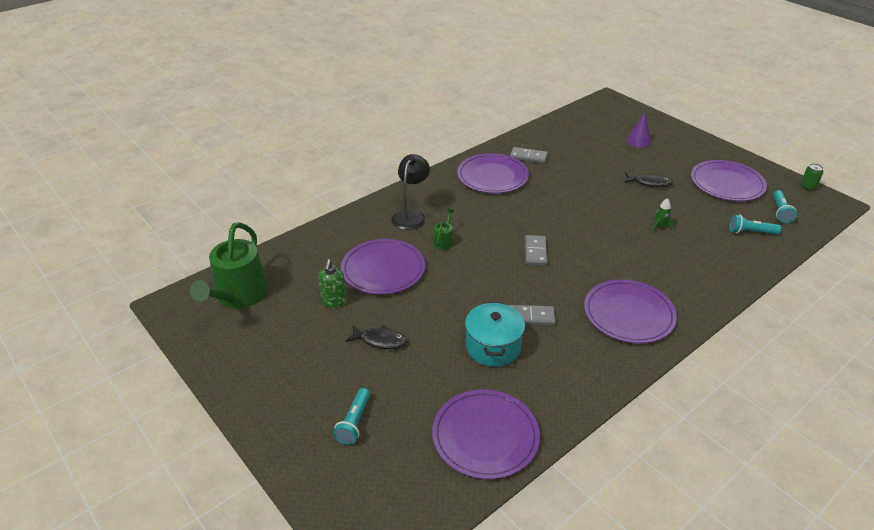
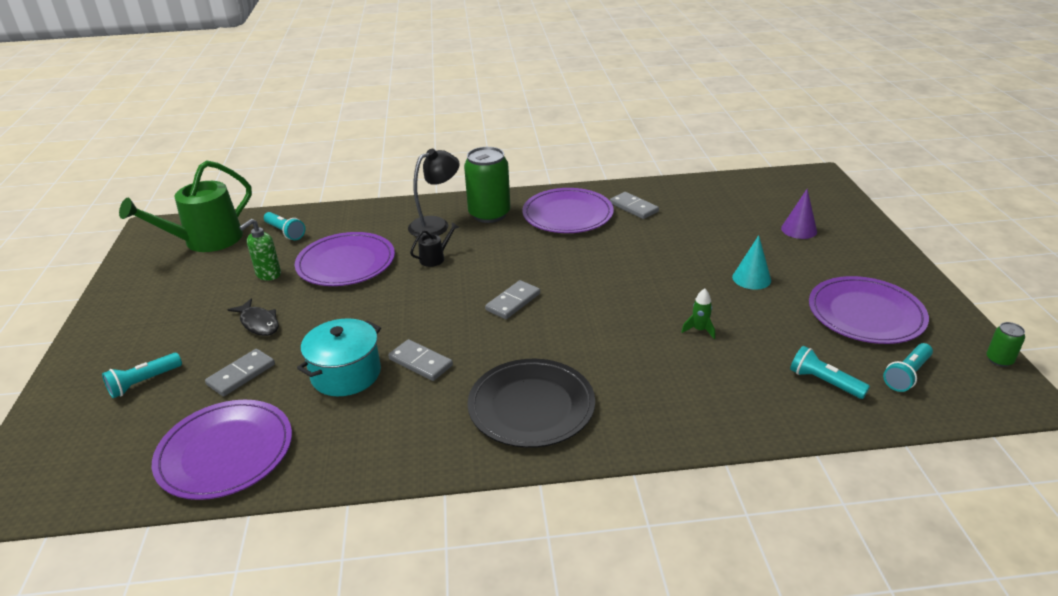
camera: 35 degrees right, 5 degrees down
(299, 263) = (285, 232): none -> turquoise flashlight
(421, 382) = (241, 375): none -> grey domino
(439, 194) = (489, 214): none -> green can
(444, 241) = (435, 258): green watering can -> black watering can
(629, 314) = (531, 406): purple plate -> black plate
(649, 183) = (751, 278): black fish -> turquoise cone

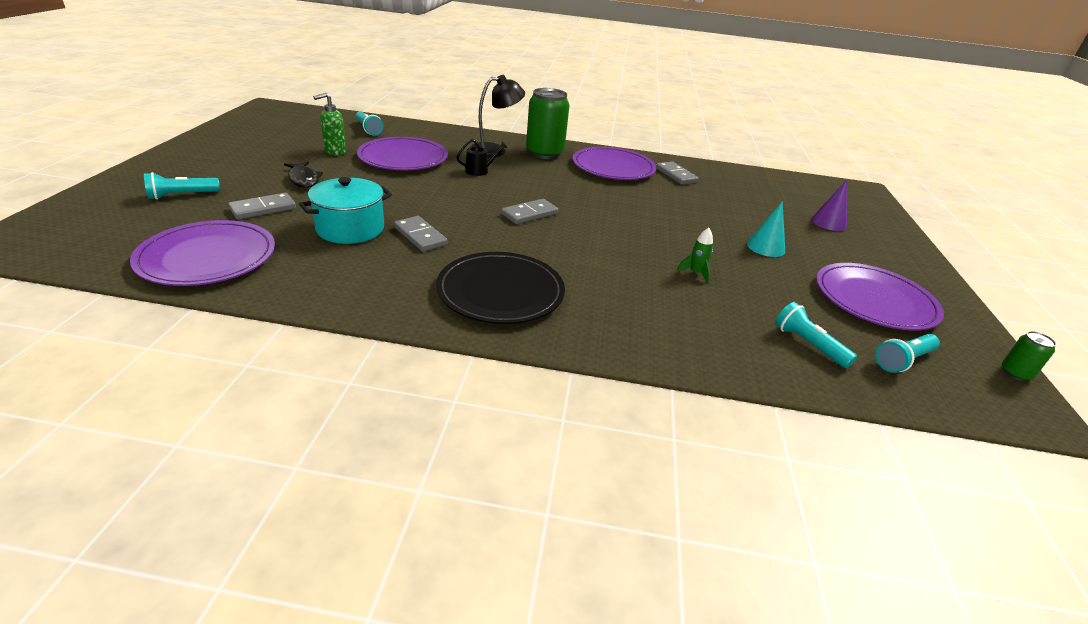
camera: 10 degrees right, 0 degrees up
(206, 240) = (303, 121): green watering can -> none

